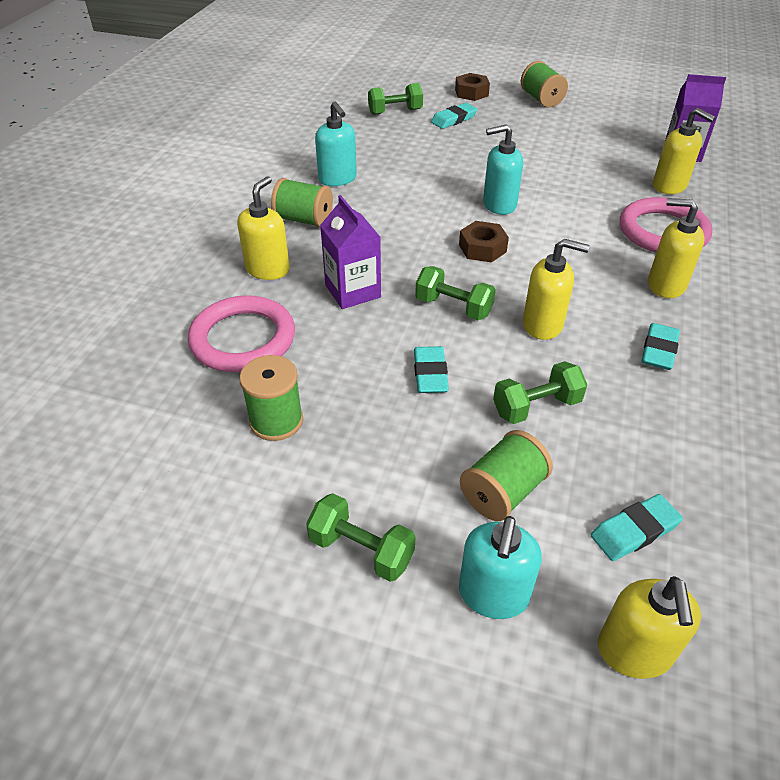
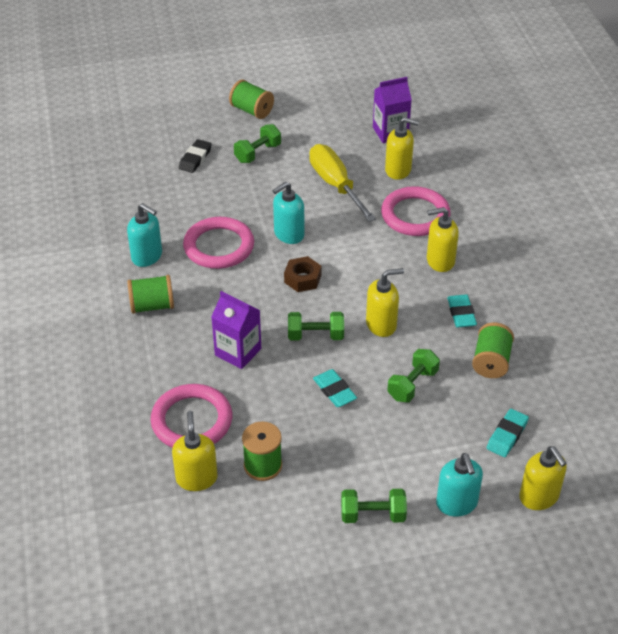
camera: 30 degrees left, 0 degrees up
(268, 269) = (161, 359): yellow soap dispenser -> yellow soap dispenser (196, 478)
(395, 112) = (139, 167): green dumbbell -> green dumbbell (258, 153)
(416, 192) = (219, 246): none -> pink ring
(453, 119) = (195, 159): turquoise eraser -> black eraser
(471, 93) = (189, 122): brown nut -> none
(502, 492) = (426, 446): green spool -> green spool (491, 362)
(585, 179) = (336, 185): none -> yellow screwdriver

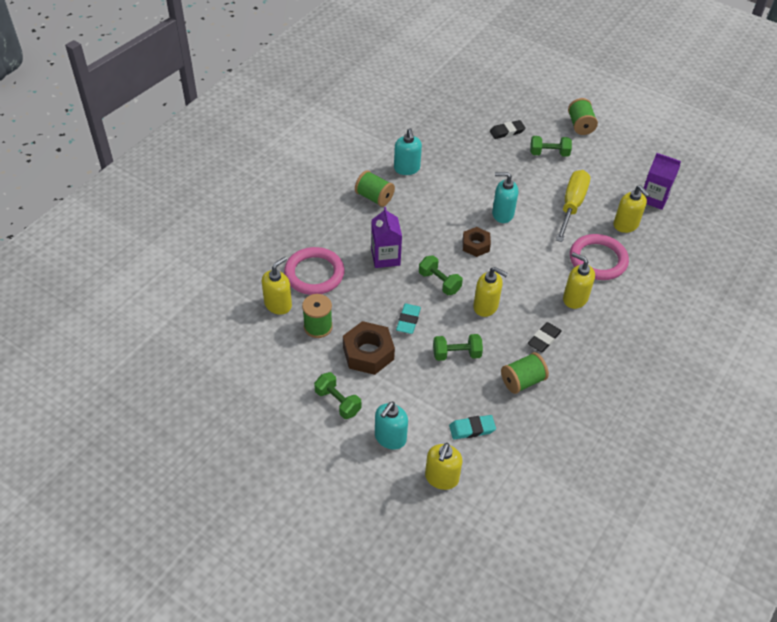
camera: 45 degrees right, 5 degrees up
(219, 246) = (453, 191): pink ring -> none
(340, 449) = (368, 353): none -> brown nut
(461, 313) = (544, 339): turquoise eraser -> black eraser

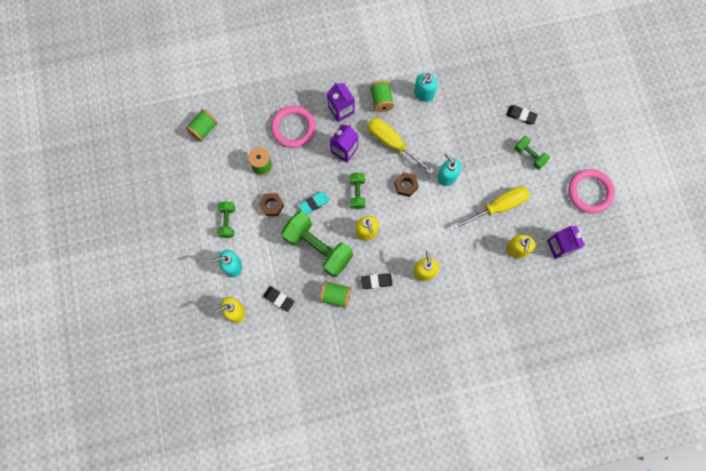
camera: 45 degrees right, 25 degrees up
(278, 304) = (255, 133): yellow soap dispenser -> none
(345, 229) = (341, 110): none -> purple carton
(368, 353) = (272, 206): brown nut -> brown nut, size x0.64
(424, 222) = (392, 143): none -> yellow screwdriver
(456, 354) = (318, 248): green dumbbell -> green dumbbell, size x2.00
(472, 429) = (279, 299): turquoise eraser -> black eraser
(580, 125) = (578, 150): green spool -> green spool (204, 129)
(598, 260) = (469, 258): pink ring -> pink ring (589, 192)

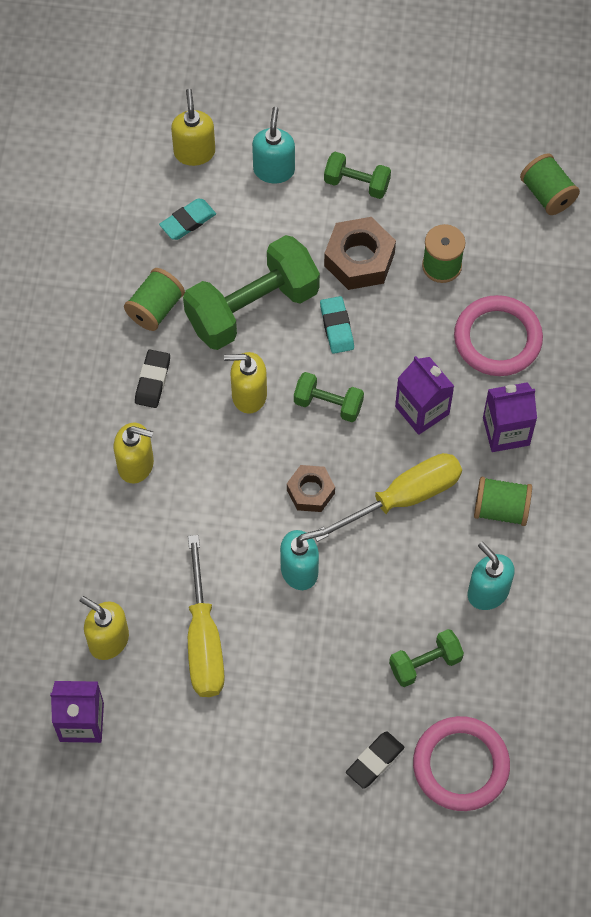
camera: 110 degrees right, 10 degrees down
(272, 206) = (359, 259): brown nut -> brown nut, size x1.57
(279, 299) = (188, 221): black eraser -> turquoise eraser
(529, 155) = (284, 742): green dumbbell -> green dumbbell (425, 663)
(589, 192) = (163, 827): pink ring -> pink ring (460, 765)

